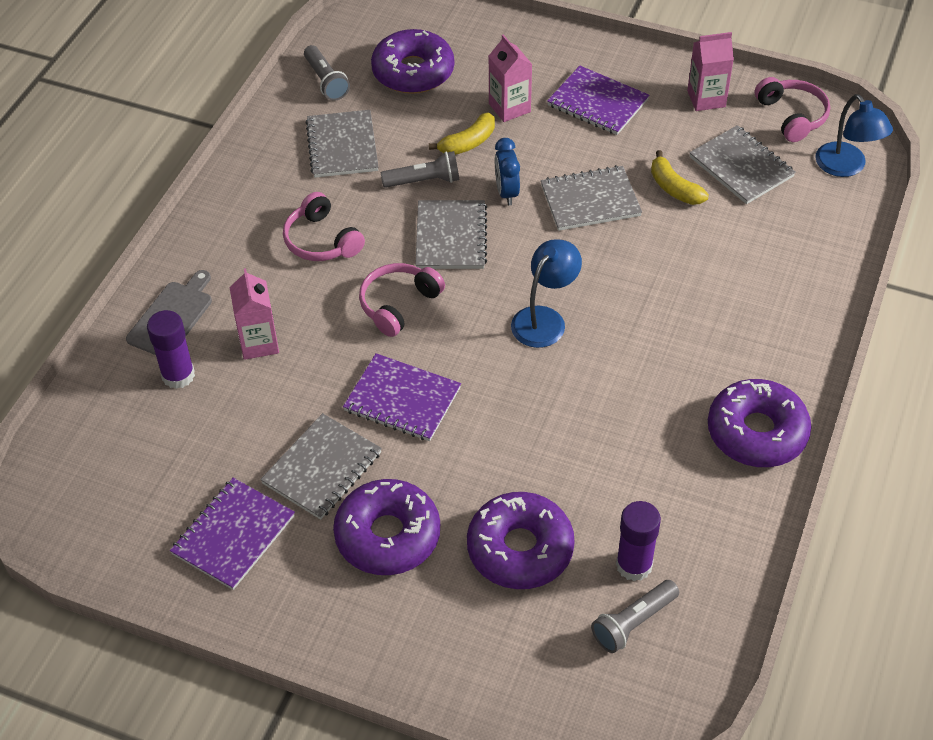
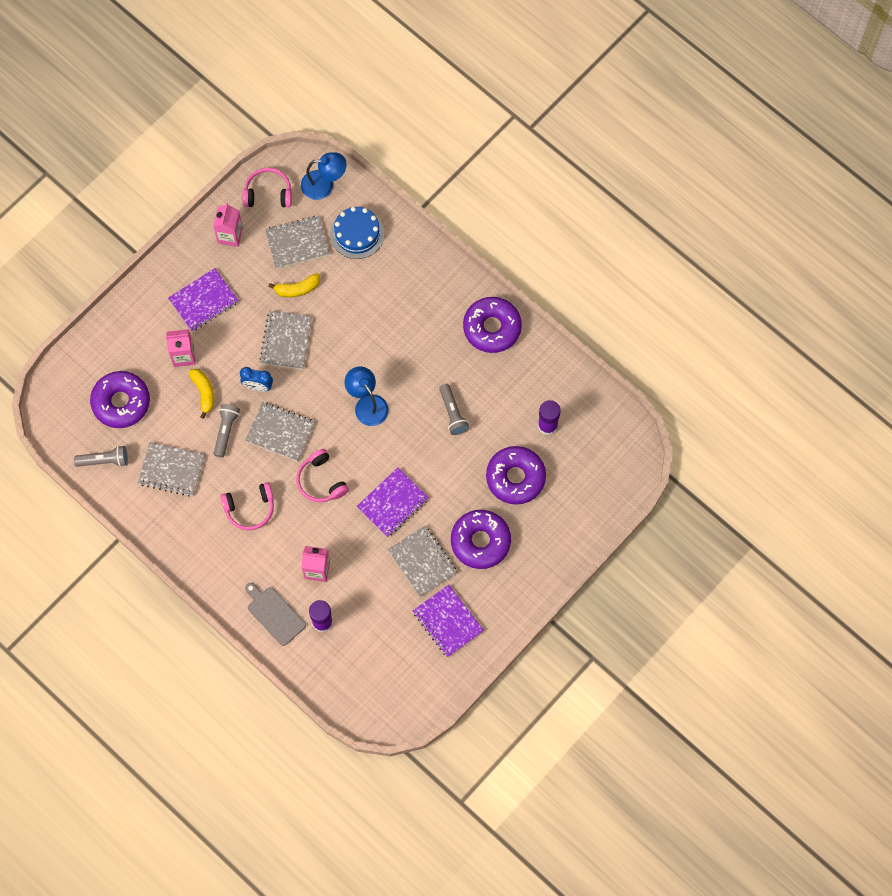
camera: 70 degrees left, 20 degrees up
(633, 622) = (580, 440): grey flashlight -> grey flashlight (452, 413)
(799, 224) = (357, 234): none -> blue cake

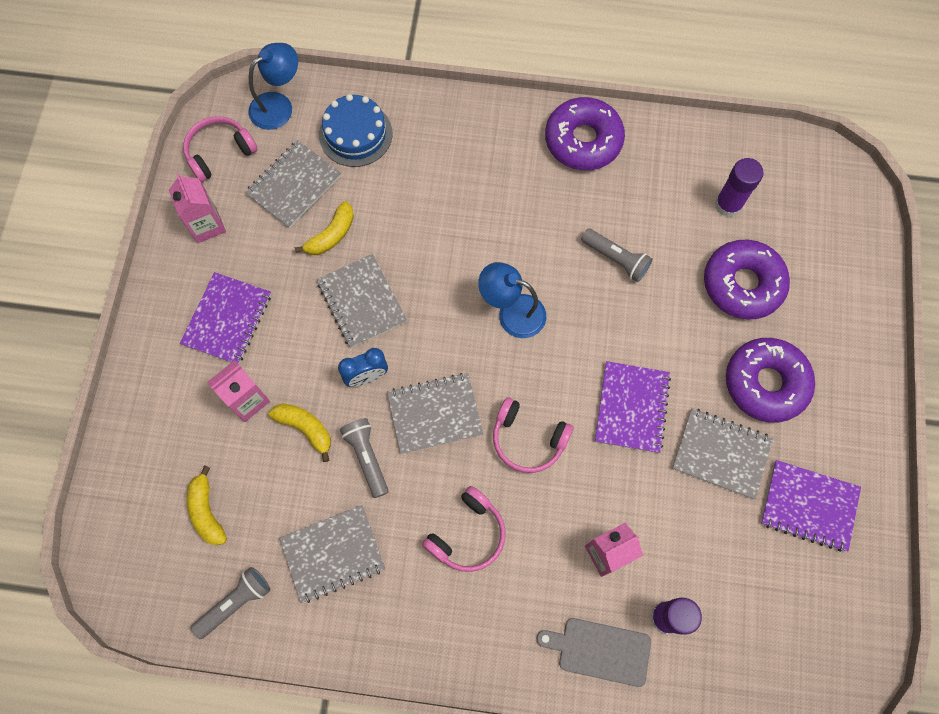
camera: 35 degrees left, 0 degrees up
(121, 402) = (207, 511): purple donut -> yellow banana

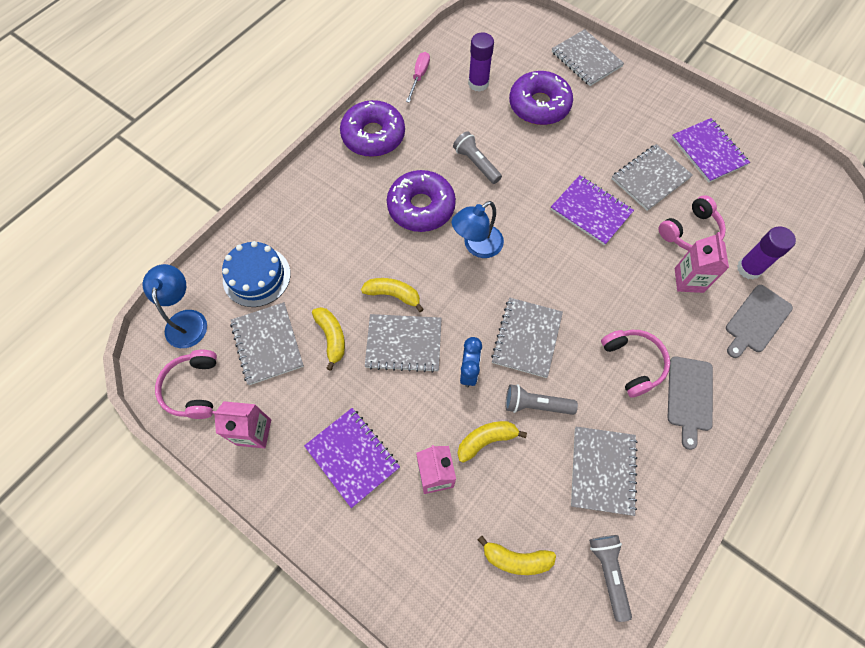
camera: 60 degrees left, 5 degrees down
(408, 264) = (393, 295): none -> yellow banana
(462, 610) = (689, 397): none -> grey cutting board
(528, 439) = (580, 286): pink headphones -> pink headphones (690, 232)
(616, 259) = (476, 163): grey flashlight -> grey flashlight turned 105 degrees counterclockwise
(693, 141) = (419, 76): none -> pink screwdriver
(765, 383) = (614, 130): purple donut -> purple donut (421, 207)
(808, 506) = (708, 151): purple notebook -> purple notebook turned 75 degrees counterclockwise
(852, 303) = (586, 59): none -> grey notebook

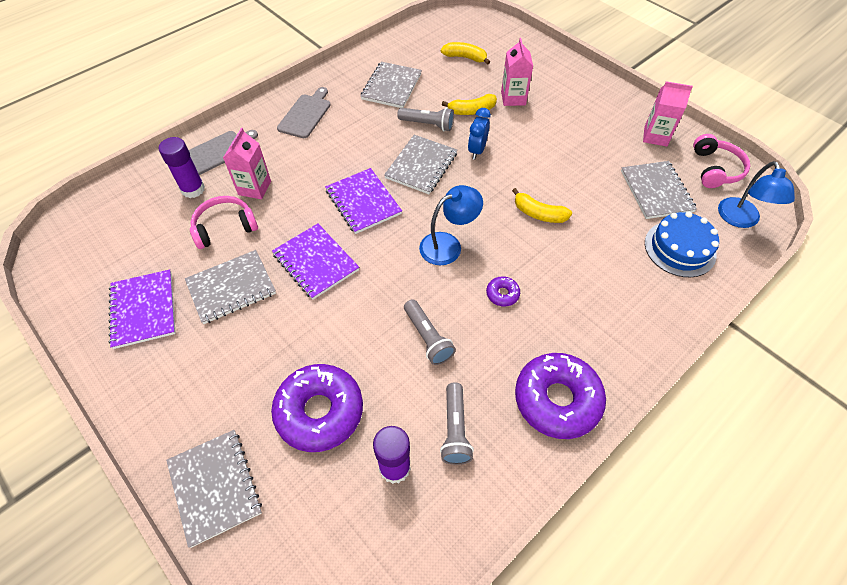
camera: 170 degrees left, 10 degrees down
(332, 337) = (597, 188): yellow banana -> none
(352, 457) = (575, 114): purple notebook -> purple notebook (363, 202)
(403, 344) = (531, 176): grey notebook -> none
(419, 76) = (483, 498): pink screwdriver -> none
(421, 207) = (502, 294): purple donut -> purple donut, size x0.43
(608, 573) = (408, 46): grey flashlight -> grey flashlight (455, 429)
(633, 363) = (338, 138): pink headphones -> none

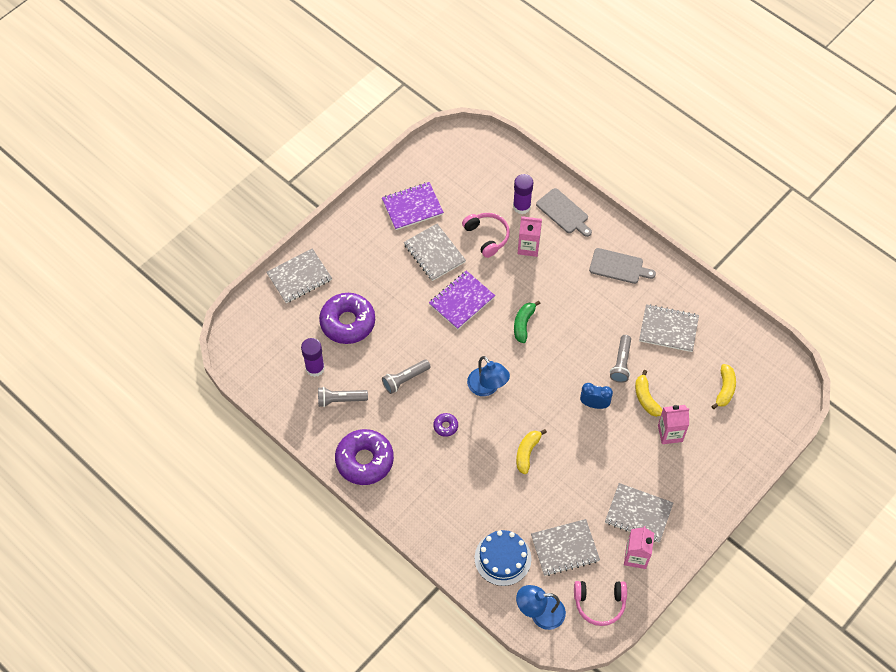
camera: 85 degrees right, 5 degrees up
(363, 202) = (523, 324): purple notebook -> green banana
(421, 166) = (569, 362): grey notebook -> grey notebook (638, 513)

